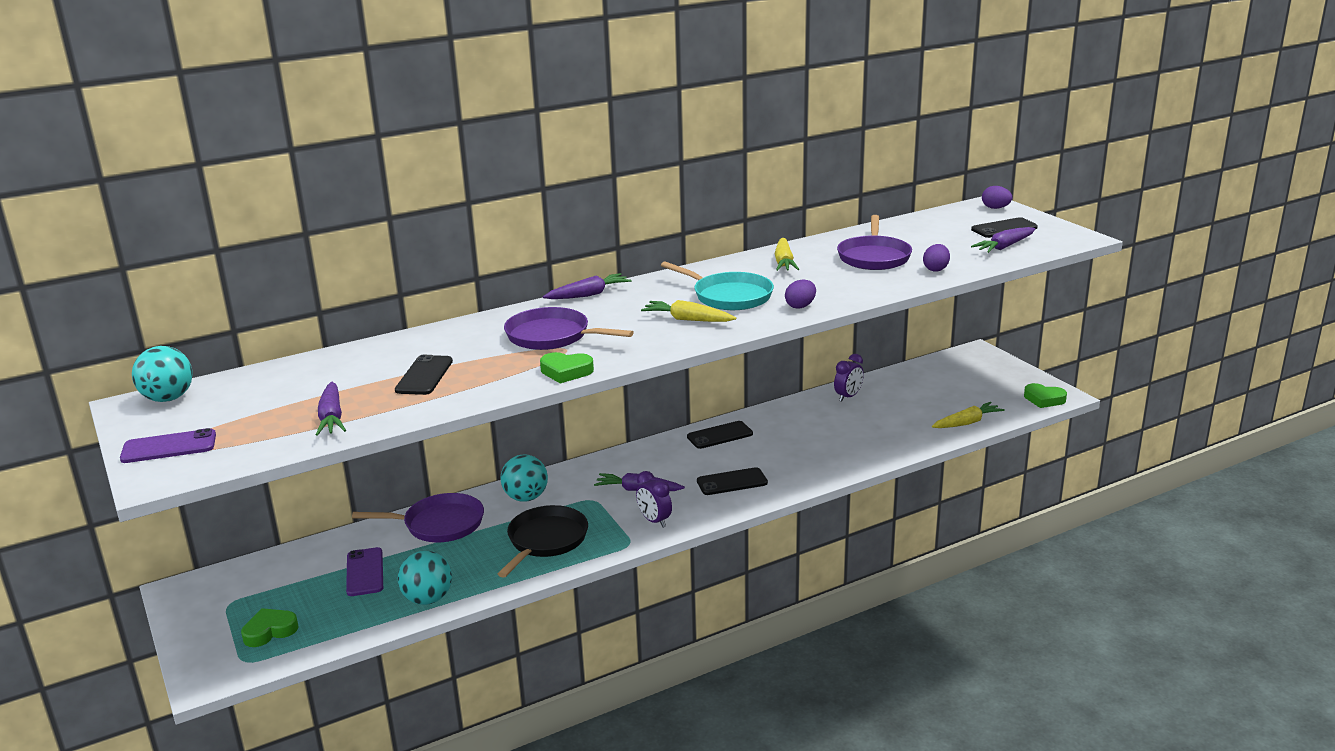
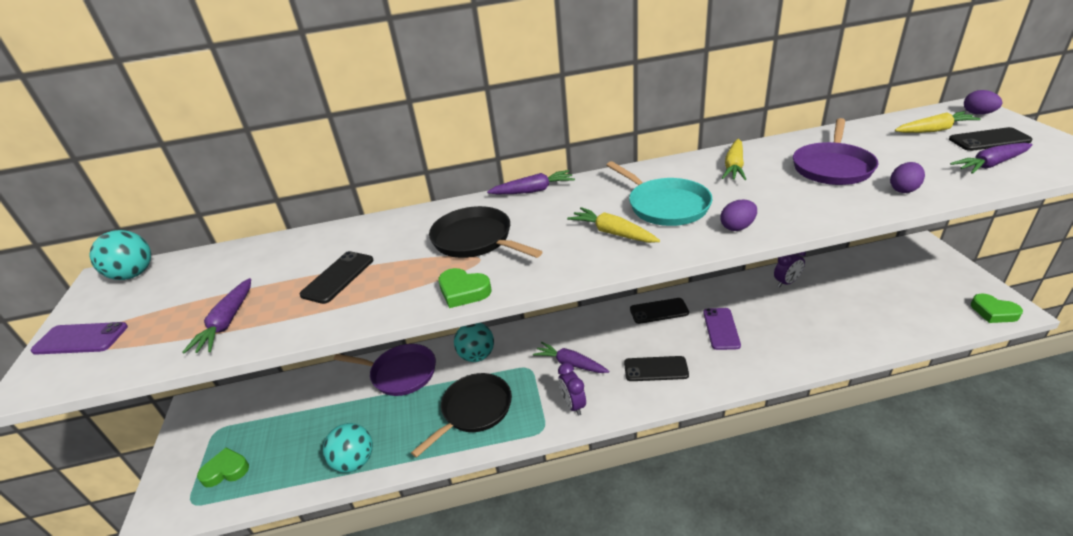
camera: 20 degrees right, 10 degrees up
(365, 572) = (323, 417): purple phone -> purple phone (721, 329)
(552, 336) = (475, 240): purple pan -> black pan
(967, 423) = (904, 331): yellow carrot -> yellow carrot (934, 130)

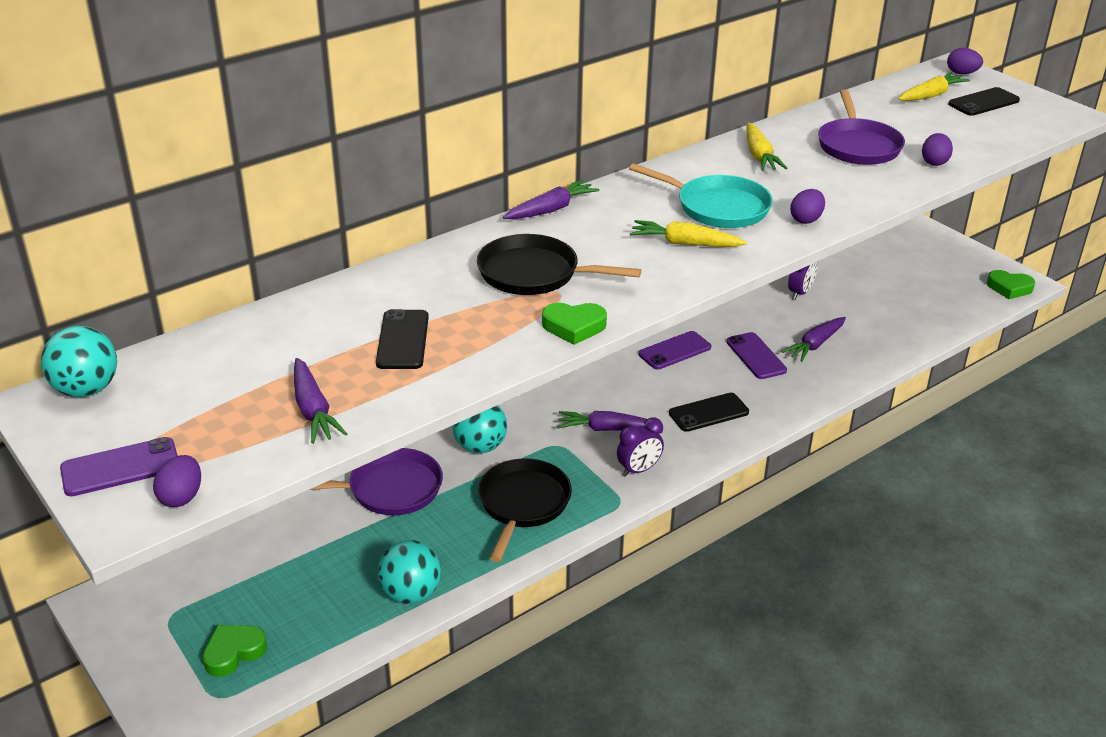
camera: 30 degrees left, 0 degrees up
(80, 374) = (181, 497): none -> purple egg
(573, 405) = (639, 470): purple clock -> purple clock turned 75 degrees counterclockwise
(659, 311) = (674, 351): black phone -> purple phone
(990, 164) = (995, 128): purple carrot -> purple carrot (815, 344)

